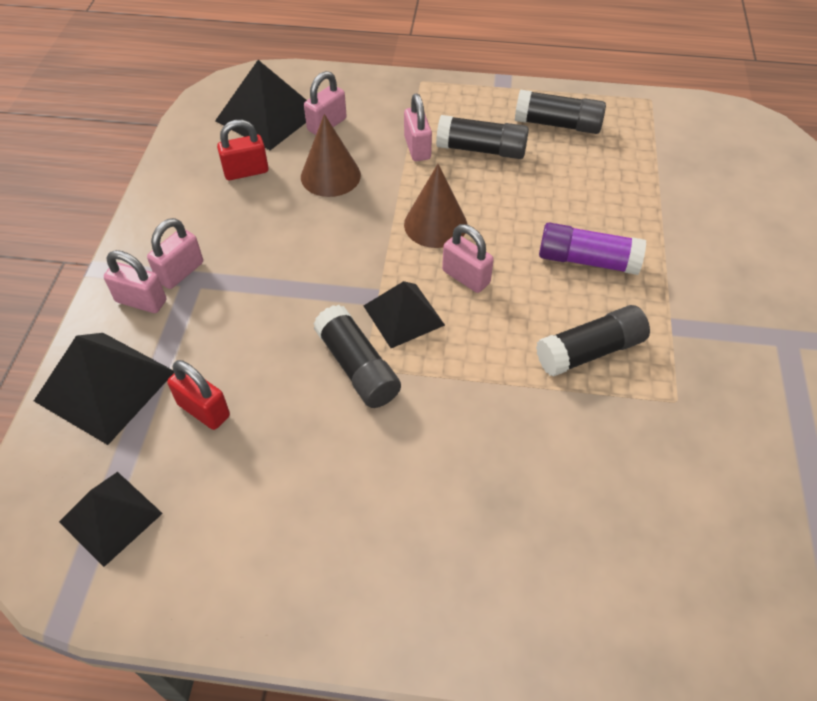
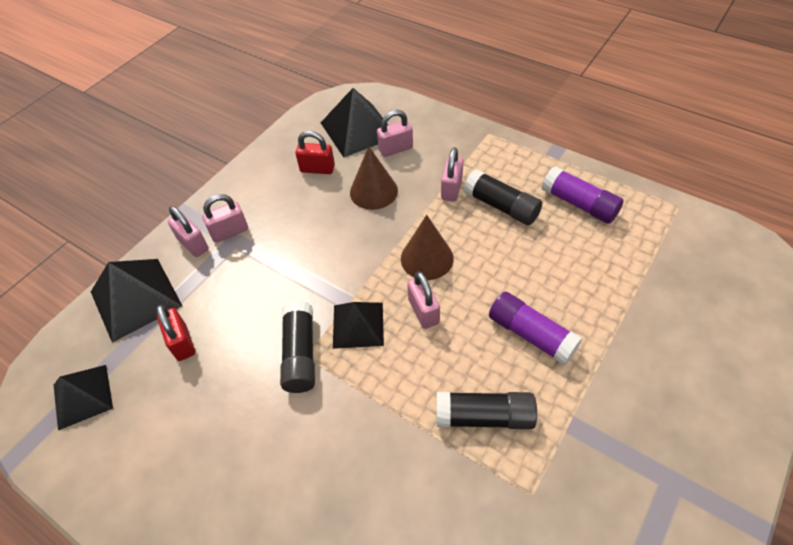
camera: 30 degrees right, 0 degrees up
(558, 124) = (579, 204): black glue stick -> purple glue stick

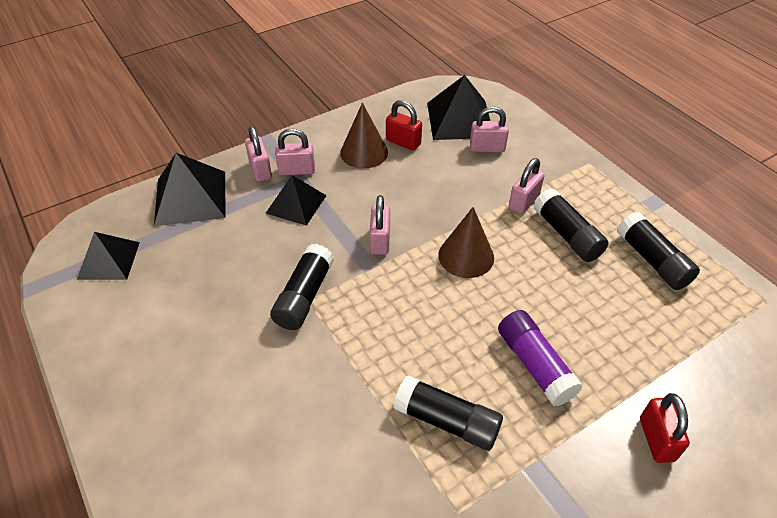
camera: 20 degrees right, 5 degrees down
(182, 343) = (209, 248): red padlock -> red padlock (656, 439)
(358, 325) = (369, 291): black pyramid -> black pyramid (296, 204)
(373, 191) = (446, 179): brown cone -> brown cone (364, 152)
(423, 311) = (437, 302): pink padlock -> pink padlock (380, 241)
(579, 204) = (652, 260): purple glue stick -> black glue stick

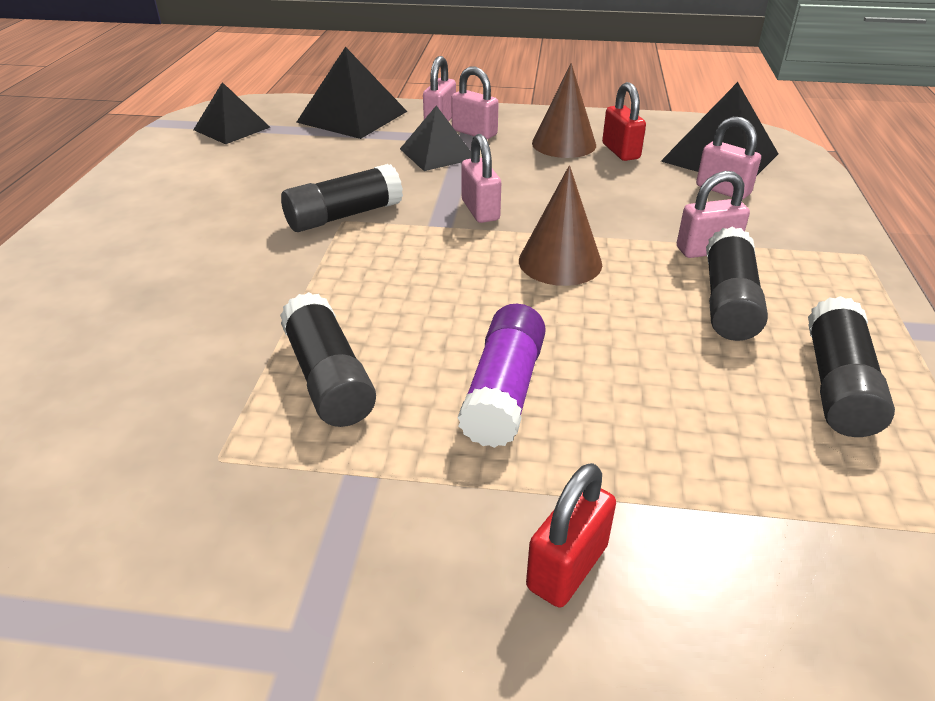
camera: 40 degrees right, 10 degrees down
(380, 241) = (480, 210): pink padlock -> pink padlock turned 60 degrees counterclockwise

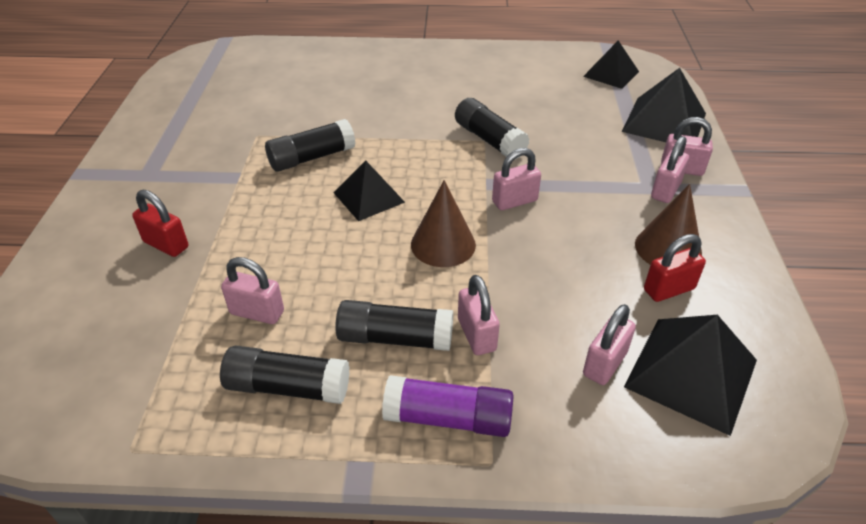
camera: 85 degrees right, 5 degrees up
(437, 153) = (610, 172): black pyramid -> black pyramid (369, 197)
(504, 391) = (295, 220): purple glue stick -> purple glue stick (448, 418)
(717, 422) = (257, 312): none -> pink padlock

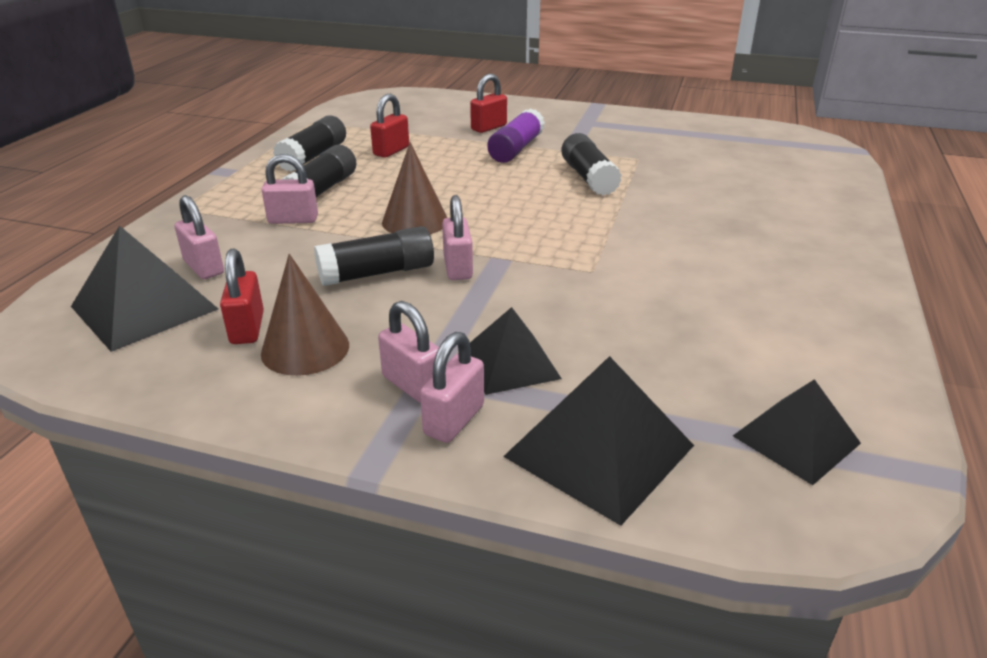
camera: 105 degrees right, 10 degrees down
(257, 312) = (391, 151): pink padlock -> red padlock
(369, 197) = (508, 197): black pyramid -> black pyramid (510, 363)
(448, 418) = (230, 199): purple glue stick -> purple glue stick (516, 149)
(489, 140) = (592, 274): black glue stick -> black glue stick (377, 273)

